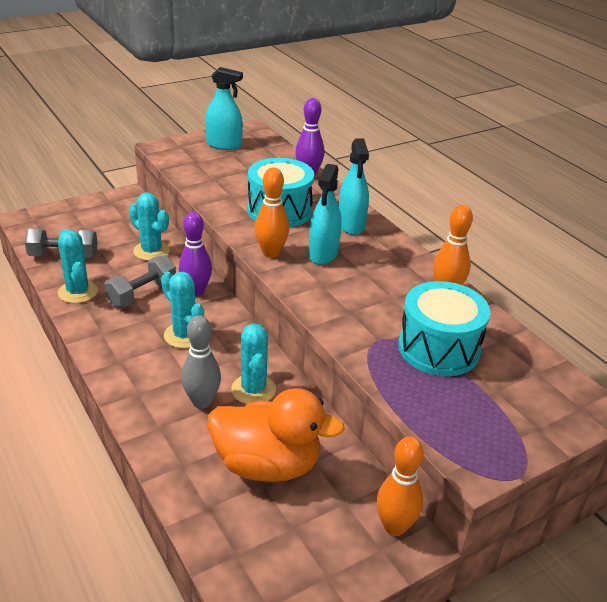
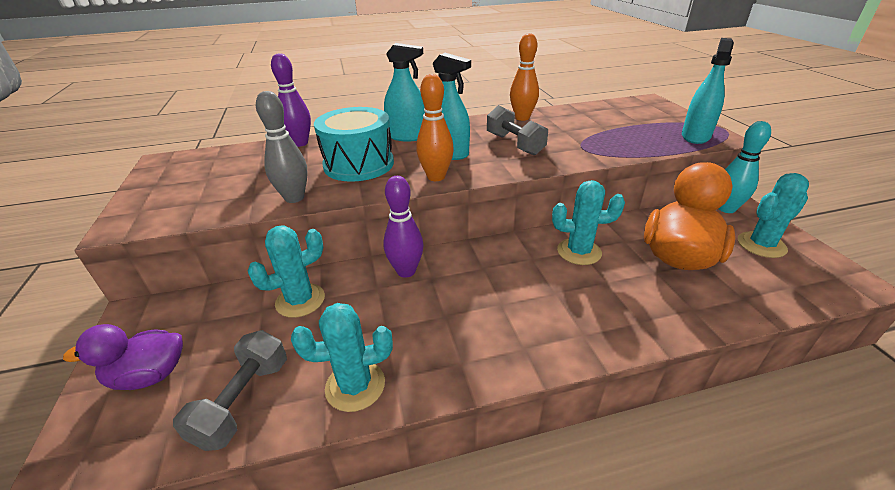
camera: 70 degrees left, 0 degrees up
(79, 219) = (149, 375): none -> purple duck
(142, 294) = (391, 316): grey dumbbell -> grey dumbbell (514, 144)
(184, 335) = (485, 288): turquoise cactus -> turquoise cactus (761, 245)
(202, 402) = (597, 286): grey bowling pin -> grey bowling pin (294, 198)
(224, 145) = (178, 180): turquoise spray bottle -> turquoise spray bottle (695, 136)
(394, 526) = (726, 209): orange bowling pin -> turquoise bowling pin
(438, 348) = (593, 130): turquoise drum -> none

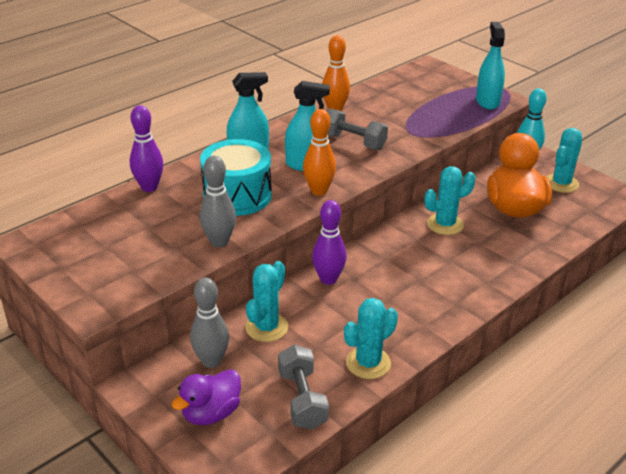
camera: 30 degrees left, 0 degrees up
(217, 316) = (211, 361): none -> grey bowling pin

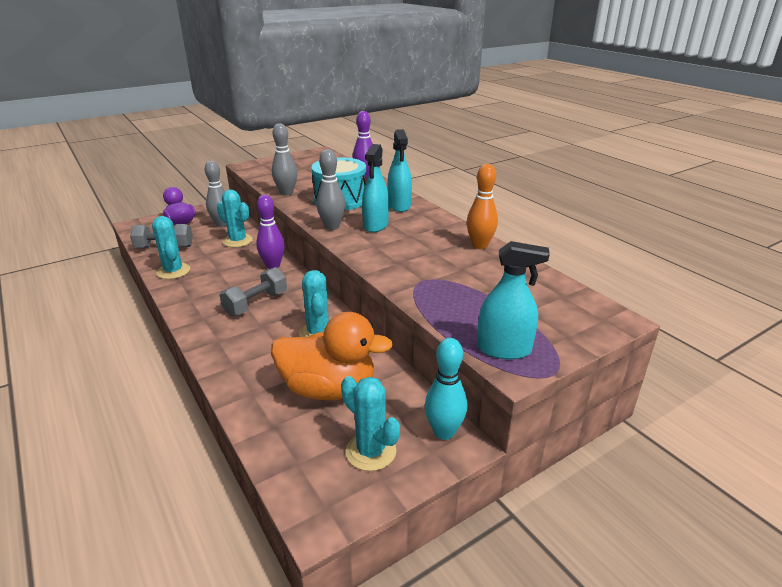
camera: 100 degrees right, 5 degrees down
(318, 191) = (332, 227): orange bowling pin -> grey bowling pin
(353, 142) = (410, 248): grey dumbbell -> grey dumbbell (256, 304)

